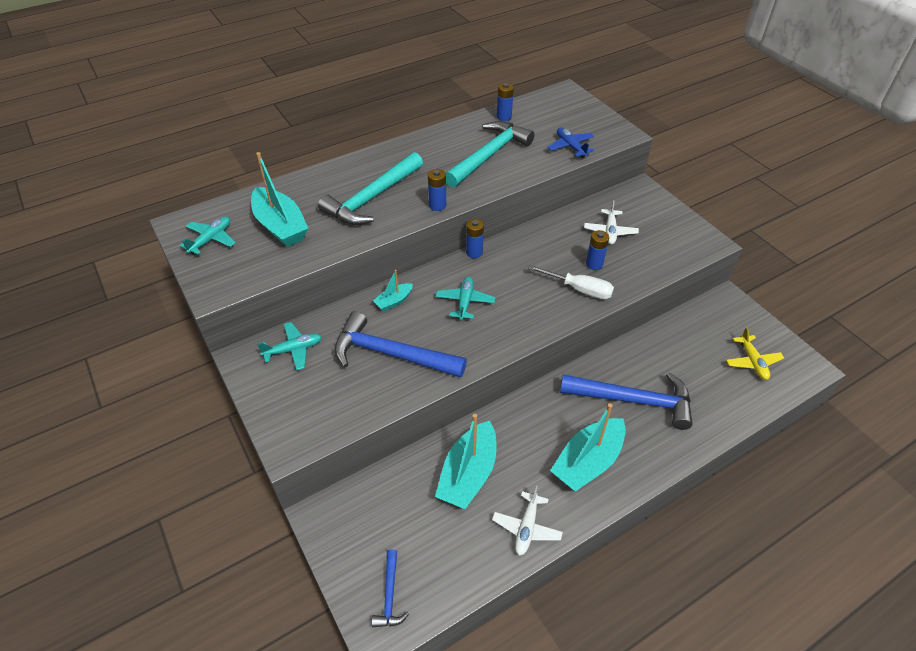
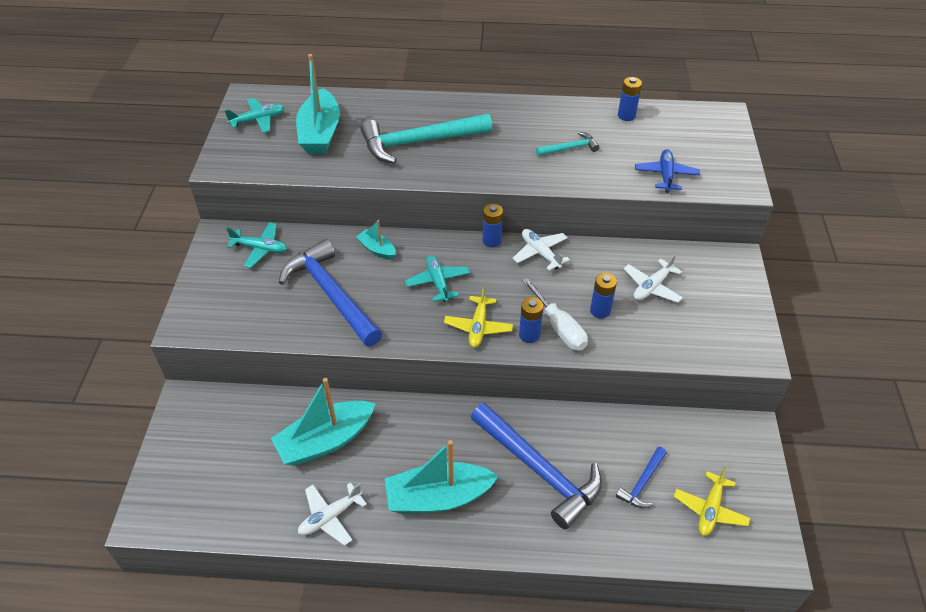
camera: 35 degrees right, 0 degrees up
(390, 595) = (178, 495): blue hammer -> blue hammer (642, 483)
(394, 301) = (377, 249): turquoise boat -> turquoise boat turned 45 degrees clockwise
(437, 205) = (470, 175): blue battery -> blue battery (529, 335)
(465, 302) = (438, 282): turquoise plane -> turquoise plane turned 60 degrees counterclockwise
(489, 155) = (570, 148): turquoise hammer -> turquoise hammer, size x0.48
(516, 244) = (540, 253): none -> white plane
(525, 318) = (478, 327): none -> yellow plane

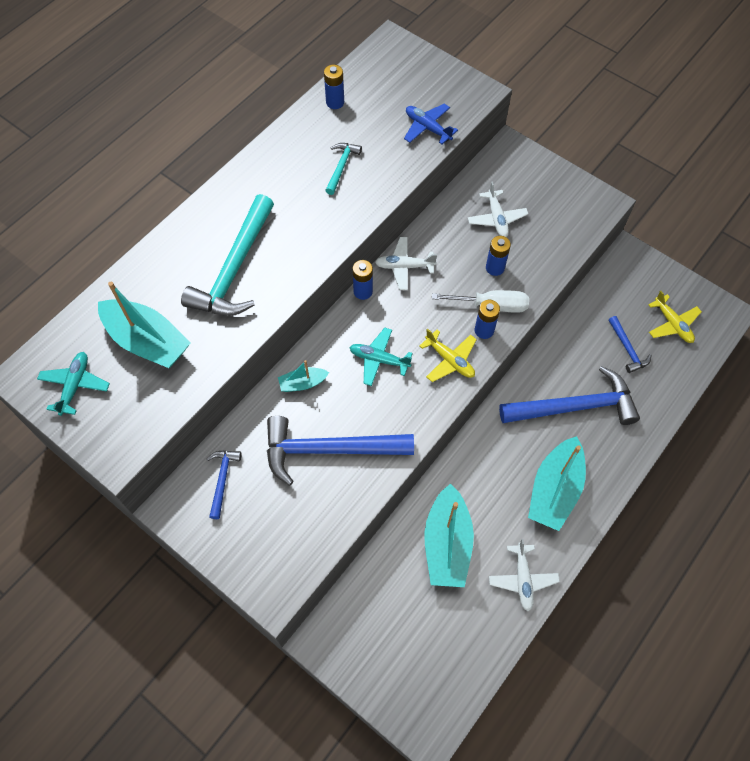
camera: 55 degrees left, 15 degrees up
(260, 249) = (222, 480): turquoise plane -> blue hammer

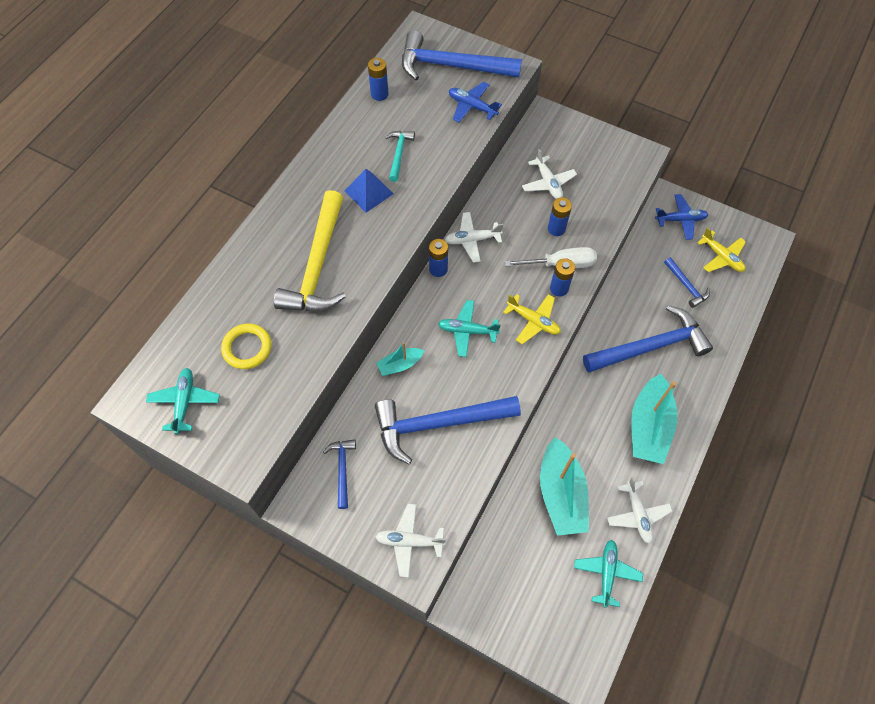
camera: 10 degrees left, 0 degrees up
(147, 341) = (247, 348): turquoise boat -> yellow ring
(235, 269) = (318, 265): turquoise hammer -> yellow hammer
(274, 563) = (409, 541): none -> white plane
(302, 202) = (368, 192): none -> blue pyramid
(416, 83) = (452, 66): none -> blue hammer
(477, 633) = (606, 573): none -> turquoise plane
(636, 278) = (680, 220): none -> blue plane

